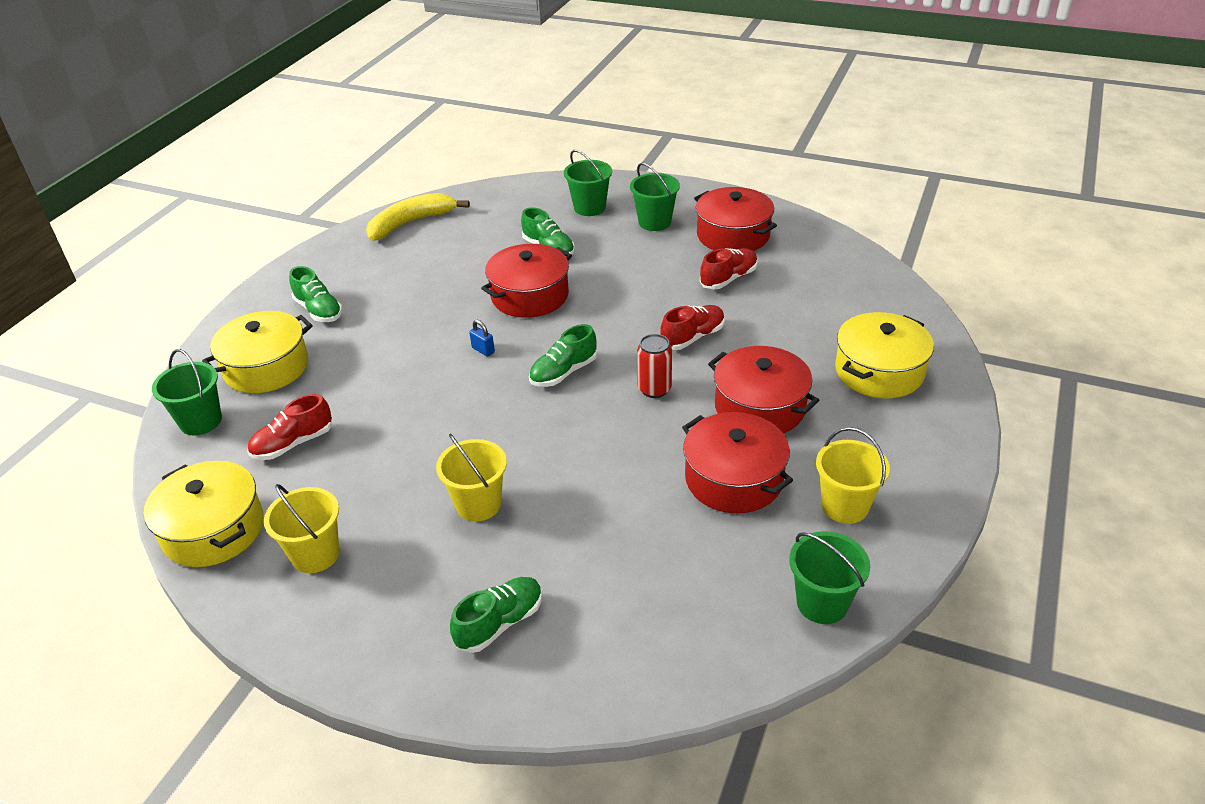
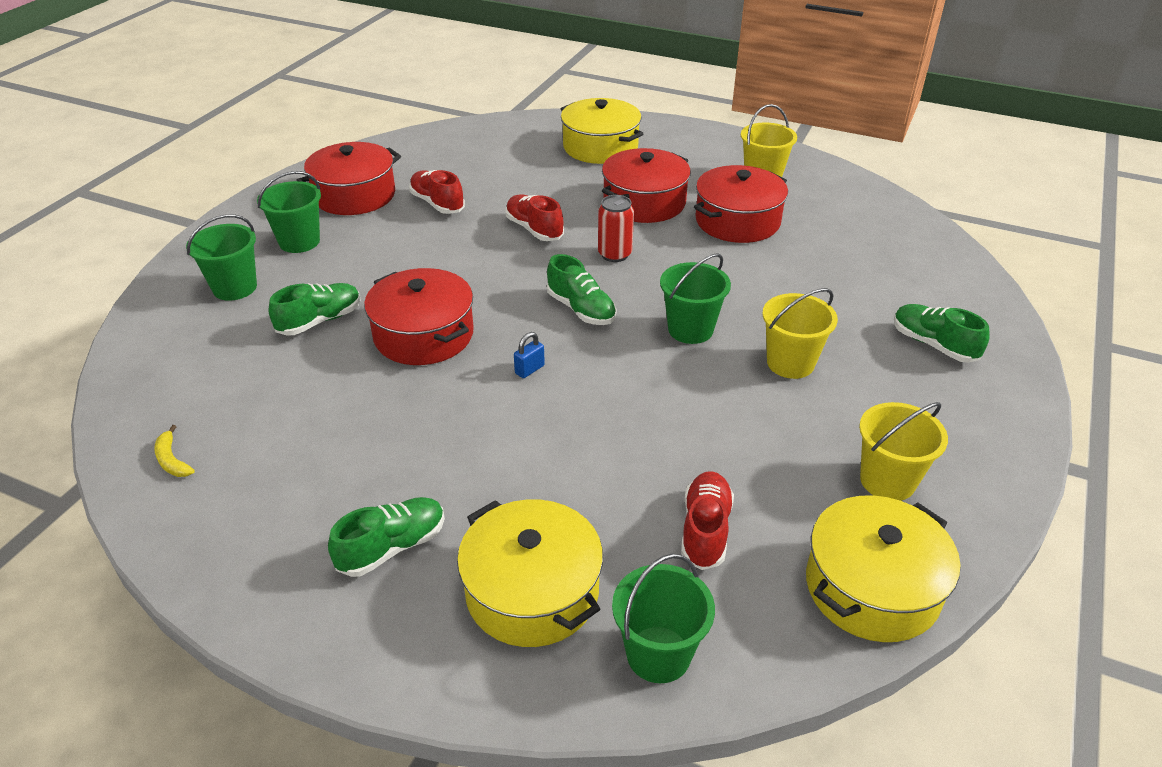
camera: 90 degrees left, 0 degrees up
(293, 444) = (705, 530): red shoe -> red shoe turned 135 degrees counterclockwise
(411, 223) = (172, 460): yellow banana -> yellow banana, size x0.43
(822, 603) = (862, 196): green bucket -> green bucket (690, 329)

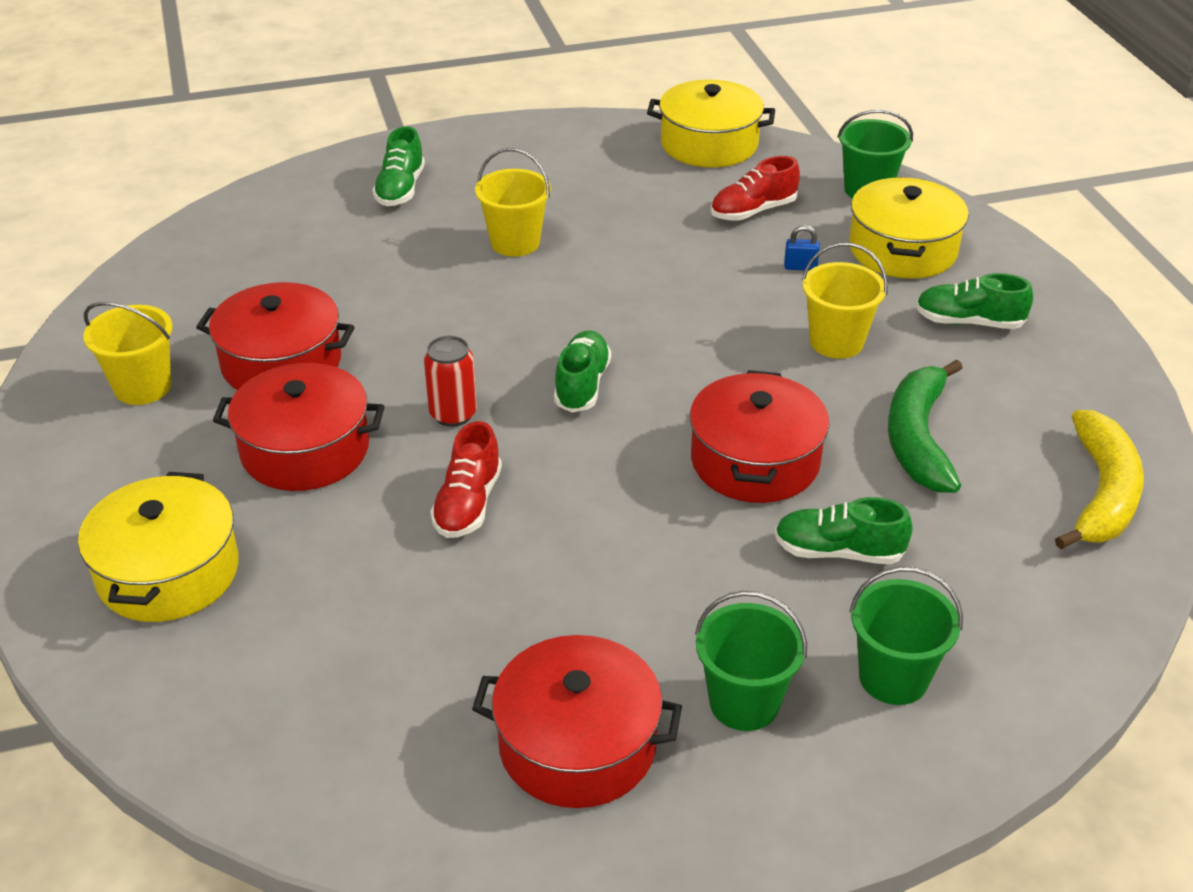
camera: 130 degrees left, 0 degrees up
(172, 460) = (1102, 494): yellow banana -> yellow banana, size x2.34
(337, 415) = (918, 438): none -> green banana
(437, 203) = (502, 634): red shoe -> none
(529, 369) = (709, 367): blue padlock -> blue padlock (800, 267)
(690, 329) = (531, 308): green bucket -> none
(887, 481) = (603, 164): yellow bucket -> yellow bucket (836, 342)

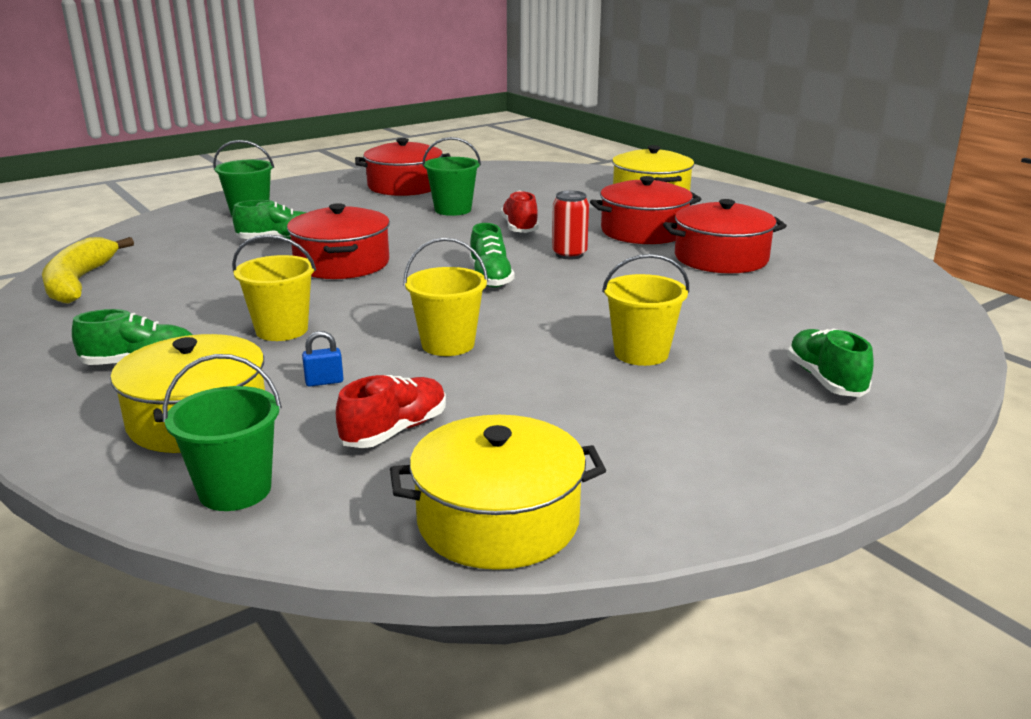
camera: 160 degrees right, 15 degrees down
(143, 387) = (788, 238): yellow bucket -> yellow bucket (448, 344)
(744, 702) = (328, 201): green bucket -> green bucket (453, 210)
(918, 438) = (215, 288): green banana -> none

